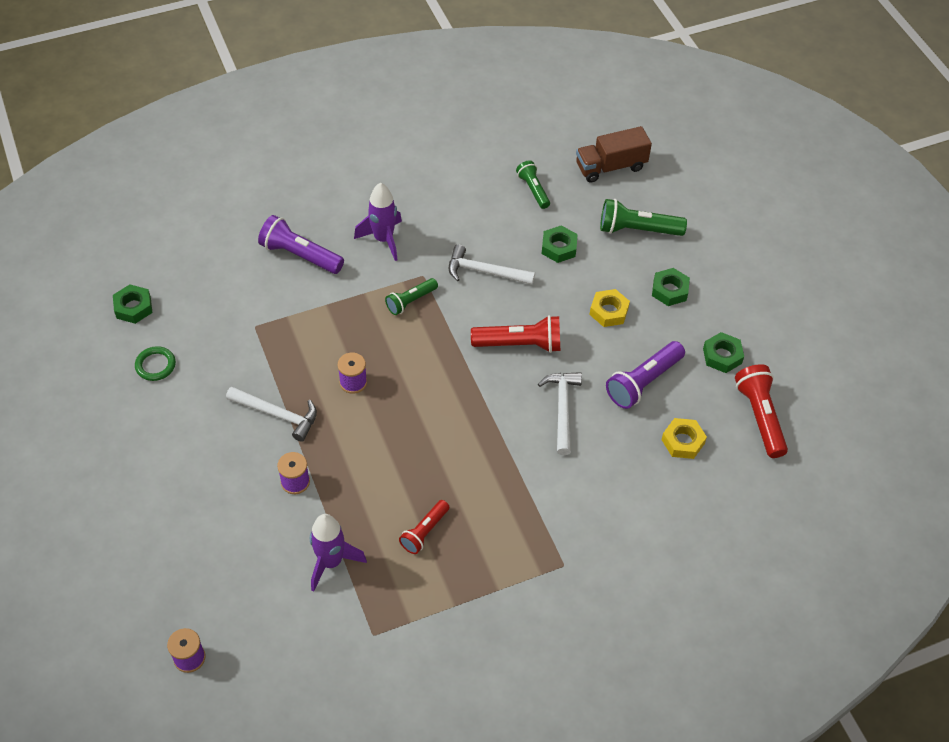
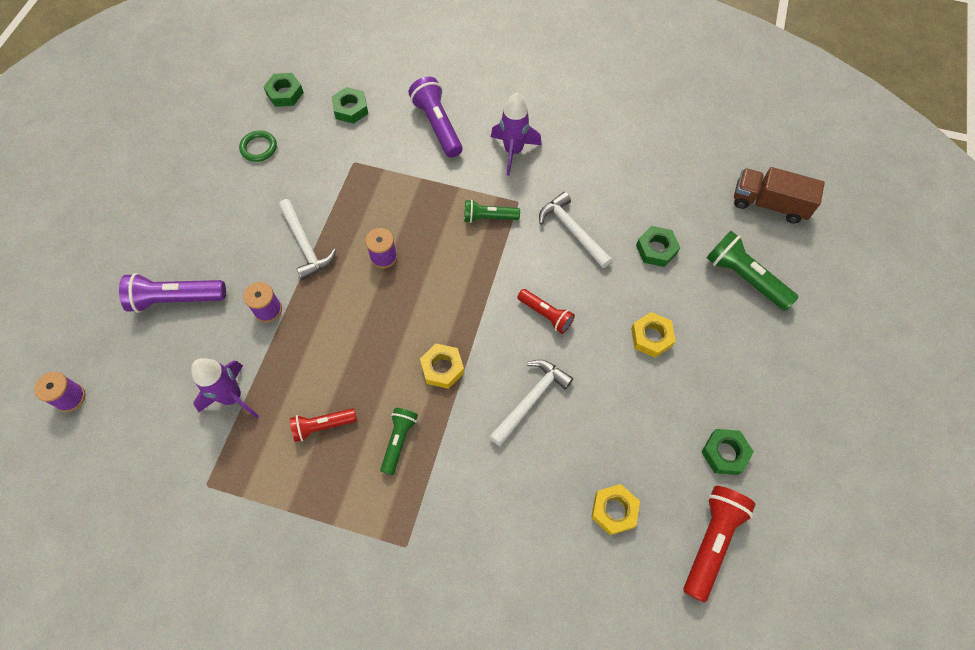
camera: 40 degrees right, 10 degrees up
(477, 431) = (442, 368): none -> yellow nut
(519, 344) = (545, 315): red flashlight -> red flashlight, size x0.63
(533, 190) = (678, 183): green flashlight -> green flashlight (399, 441)
(643, 382) = (626, 426): purple flashlight -> purple flashlight (176, 299)
(669, 290) = (727, 355): green nut -> green nut (351, 109)

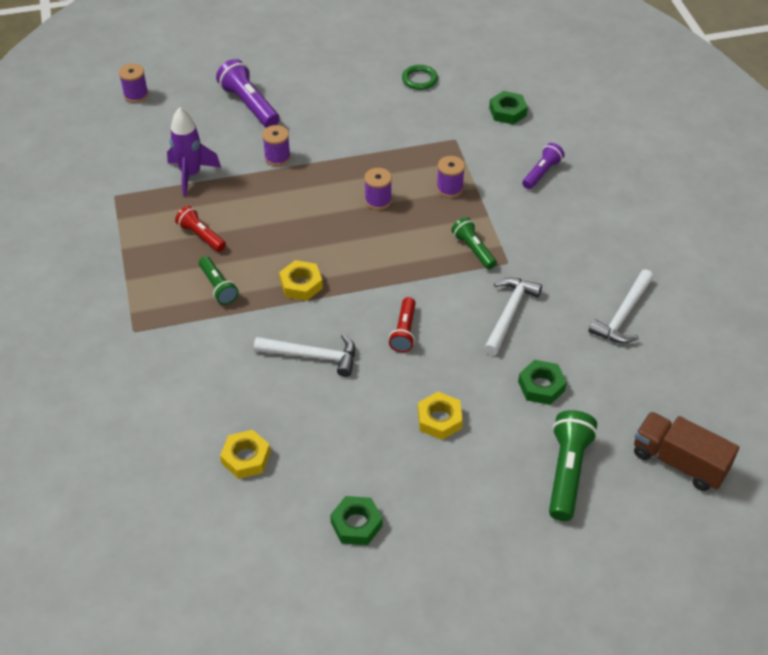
camera: 60 degrees right, 15 degrees down
(285, 93) = (486, 67): green nut -> none
(305, 245) = (351, 149): white hammer -> white hammer (623, 315)
(399, 441) = (218, 287): green flashlight -> green flashlight turned 75 degrees clockwise
(408, 197) = (449, 188): none -> purple spool
(437, 125) = (542, 173): purple flashlight -> purple flashlight, size x0.63
(513, 151) = (560, 235): purple rocket -> none
(711, 541) = (260, 544): red flashlight -> none
(769, 204) = (679, 462): brown truck -> brown truck turned 45 degrees counterclockwise

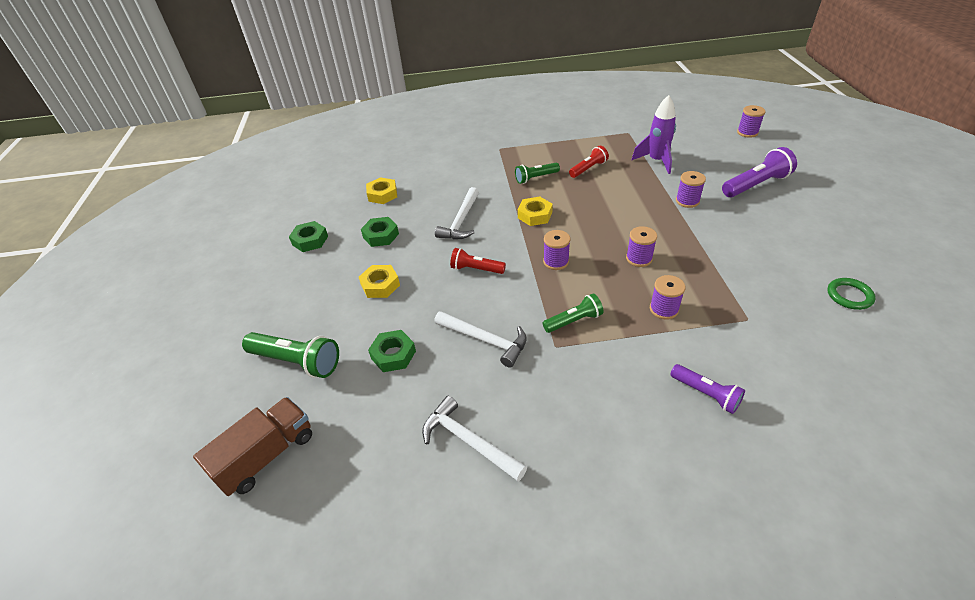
camera: 100 degrees right, 5 degrees down
(387, 264) = (556, 261): none -> purple spool
(507, 112) = (818, 372): green nut -> green nut (381, 235)

